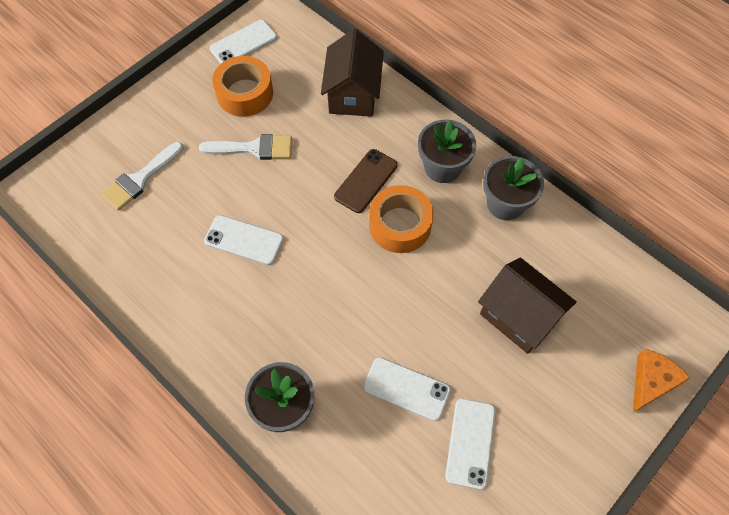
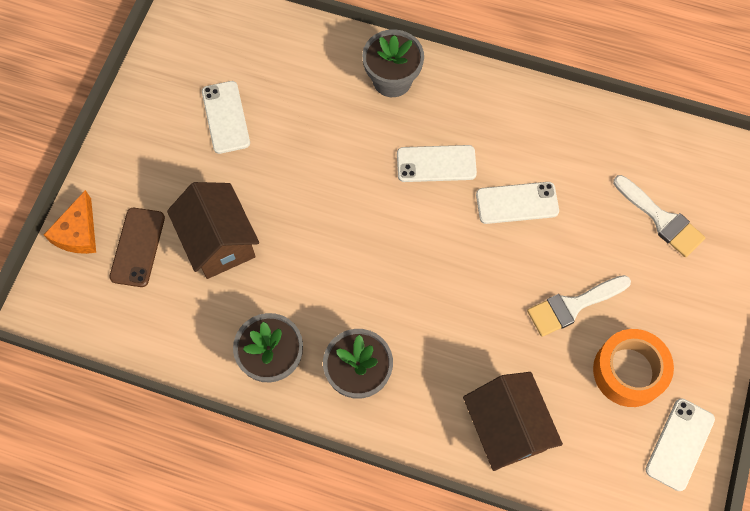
camera: 155 degrees right, 5 degrees up
(140, 179) = (661, 219): white brush -> white brush turned 120 degrees clockwise
(366, 181) = (433, 320): brown phone -> brown phone (137, 247)
(400, 225) = (373, 285): orange tape -> none
(406, 388) = (297, 136): white phone -> white phone (436, 164)
(519, 316) = (219, 242): brown house -> brown house turned 45 degrees clockwise

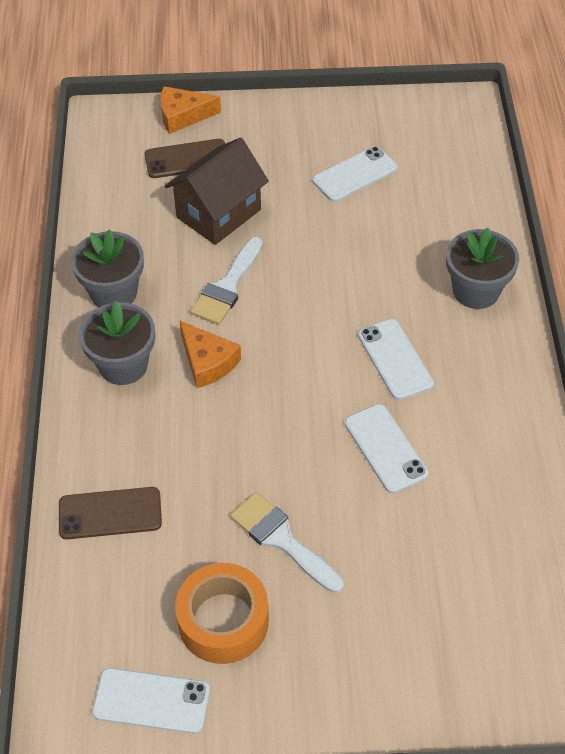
camera: 70 degrees right, 15 degrees down
(382, 305) = (207, 362): none -> orange cheese
(506, 428) = (110, 513): brown house -> brown phone
(661, 219) = (440, 607): white brush -> white brush (227, 287)

